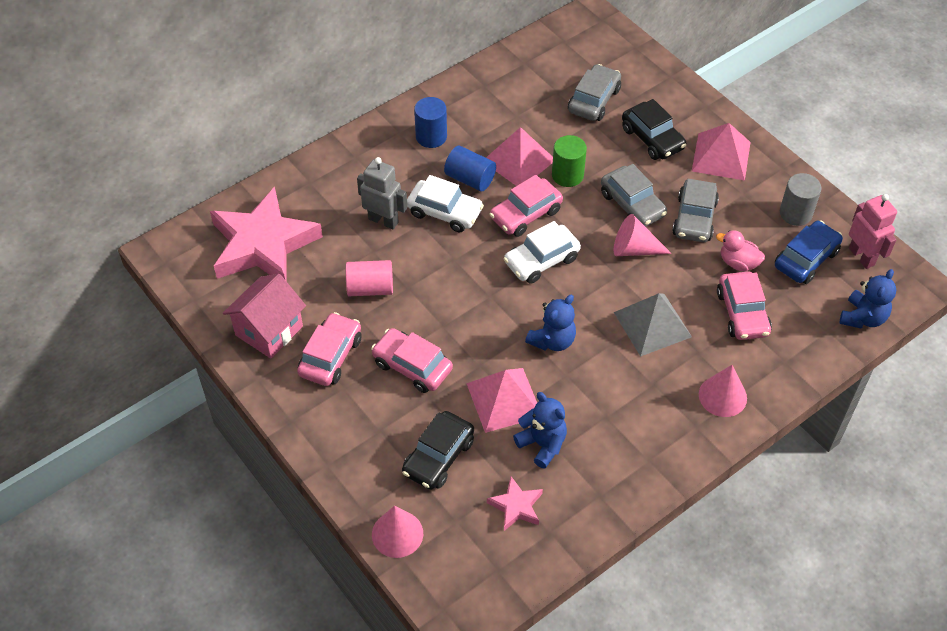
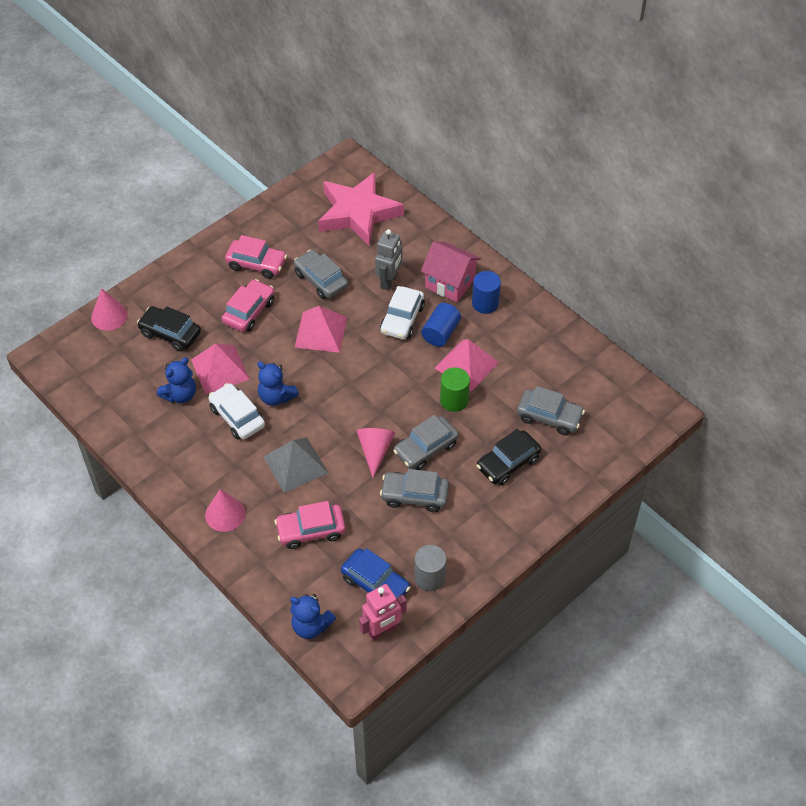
camera: 85 degrees right, 0 degrees up
(269, 331) = (278, 227): pink house -> pink house (450, 283)
(370, 288) = (321, 280): pink cylinder -> grey car
(516, 506) = (128, 382): pink star -> none
(525, 214) = (406, 373): pink car -> none
(541, 260) = (357, 386): white car -> white car (237, 417)
(721, 156) = (493, 518): pink pyramid -> pink pyramid (321, 332)
(738, 263) = (366, 529): pink duck -> none

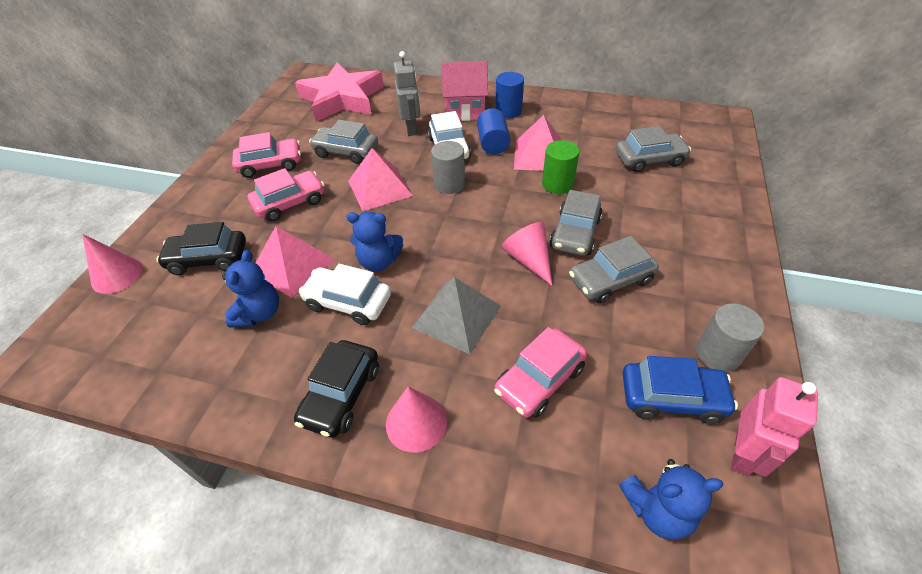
camera: 30 degrees left, 5 degrees down
(249, 312) = (290, 203): pink car -> pink car turned 60 degrees clockwise
(374, 356) = (449, 184): none -> grey cylinder
(508, 463) = (659, 208): black car -> black car (341, 394)

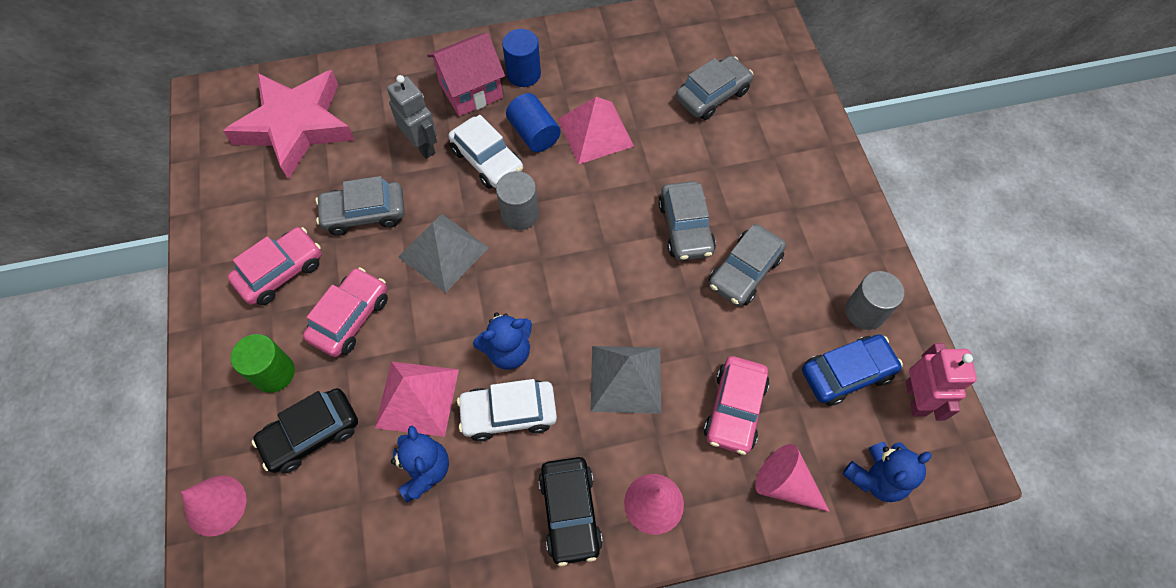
camera: 30 degrees left, 15 degrees up
(379, 188) = (443, 252): pink pyramid -> grey pyramid
(528, 259) = (657, 280): pink cone -> pink cone (784, 483)
(557, 184) = (636, 168): green cylinder -> green cylinder (274, 373)

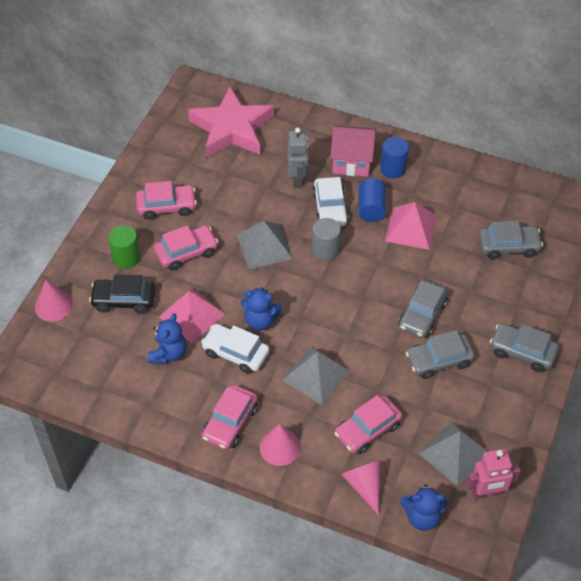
camera: 35 degrees right, 10 degrees down
(364, 213) = (235, 200): grey car -> grey car (522, 352)
(570, 512) = (230, 422): black car -> pink car
(846, 373) = (454, 453): blue car -> grey pyramid
(864, 312) = (497, 427): grey cylinder -> none
(916, 398) = (487, 493): pink robot -> pink robot turned 45 degrees clockwise

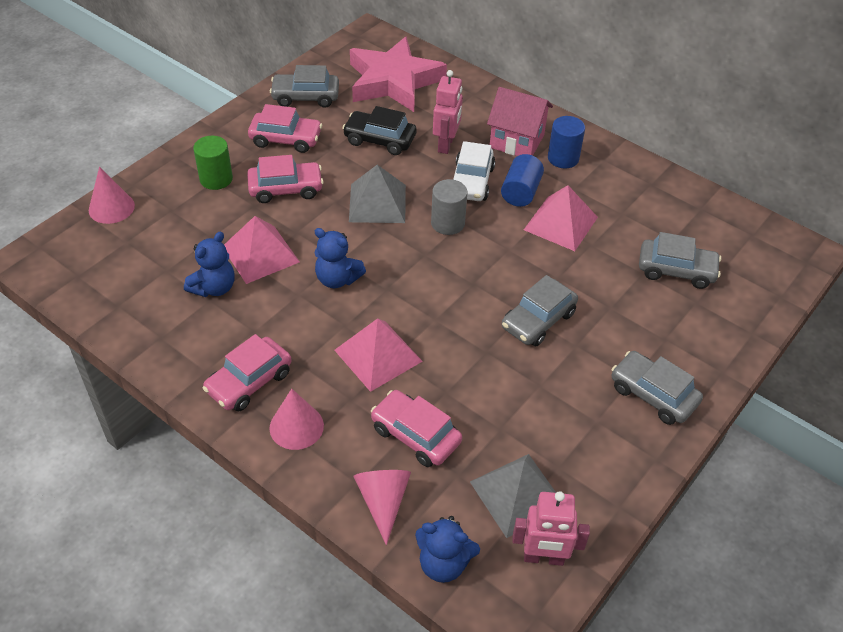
camera: 15 degrees right, 5 degrees down
(124, 300) = (191, 220): black car -> black car (380, 140)
(235, 353) = (292, 306): white car -> none
(297, 179) = (446, 144): grey robot -> pink robot
(316, 375) = (378, 355): grey pyramid -> pink pyramid
(367, 429) = (415, 435): pink car -> pink car turned 60 degrees clockwise
(438, 360) = (539, 377): grey car -> grey car (305, 97)

